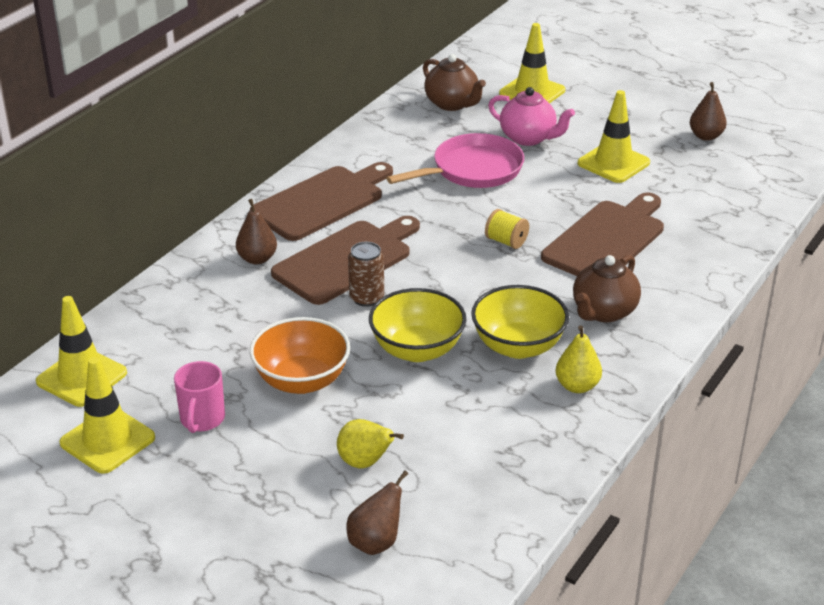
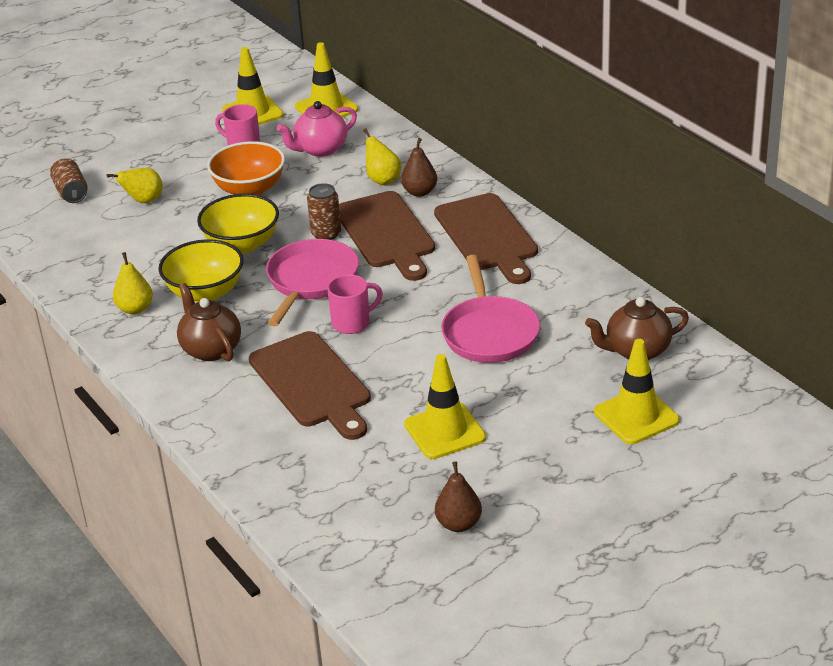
camera: 115 degrees right, 0 degrees up
(241, 289) = (382, 180): none -> yellow pear
(376, 542) = (71, 192): brown pear -> brown can
(455, 284) = (311, 281): none -> pink pan
(506, 241) = (352, 323): yellow spool -> pink mug
(528, 138) = (532, 386): pink teapot -> pink teapot (320, 149)

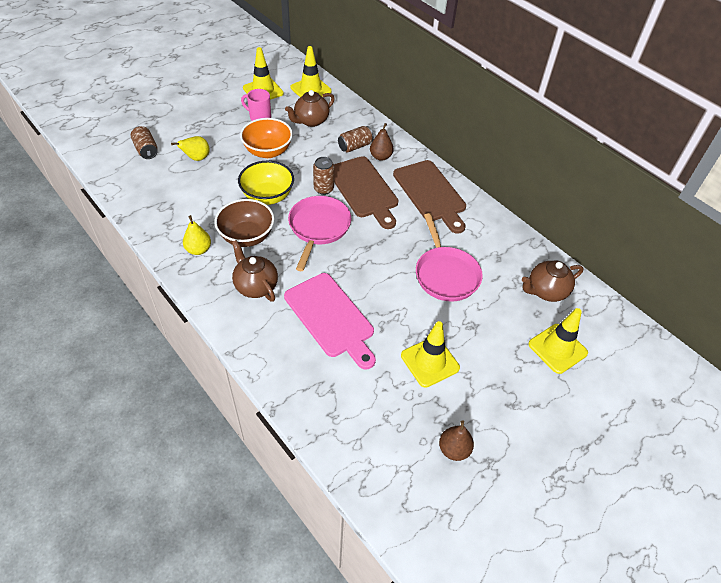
camera: 10 degrees left, 15 degrees up
(205, 293) = (247, 236): yellow bowl -> brown bowl
(312, 383) = (331, 318): brown cutting board -> pink cutting board
(320, 149) = (311, 121): pink teapot -> brown teapot
(352, 323) = (352, 264): pink mug -> none
(382, 180) = (355, 146): yellow pear -> brown can

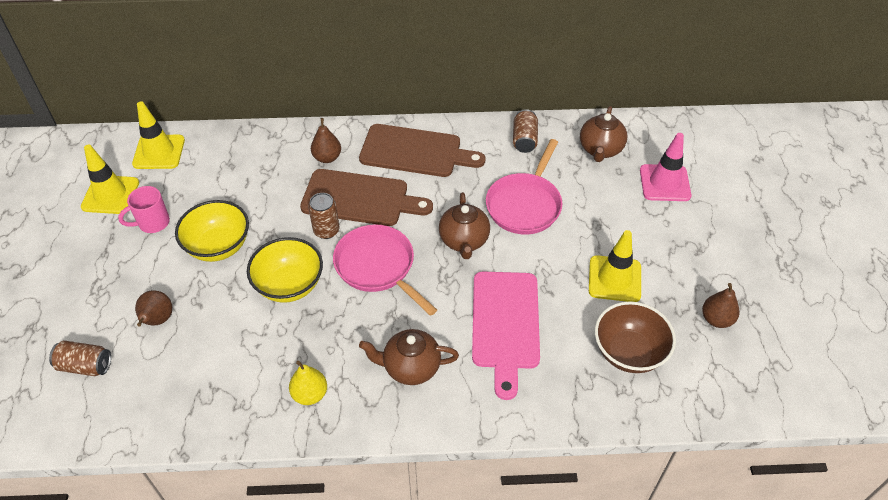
camera: 50 degrees left, 0 degrees up
(197, 158) = (157, 320): yellow pear -> brown pear
(247, 236) = (332, 337): brown bowl -> brown bowl (629, 352)
(268, 151) = (218, 246): orange bowl -> yellow bowl
(311, 121) = (211, 181): brown teapot -> brown teapot (464, 241)
(331, 318) = (505, 325): pink cutting board -> pink cutting board turned 90 degrees clockwise
(355, 146) = (290, 168): brown can -> brown can (524, 139)
(445, 274) = (525, 204): pink pan -> pink pan turned 90 degrees clockwise
(557, 348) = (664, 183): yellow traffic cone -> pink traffic cone

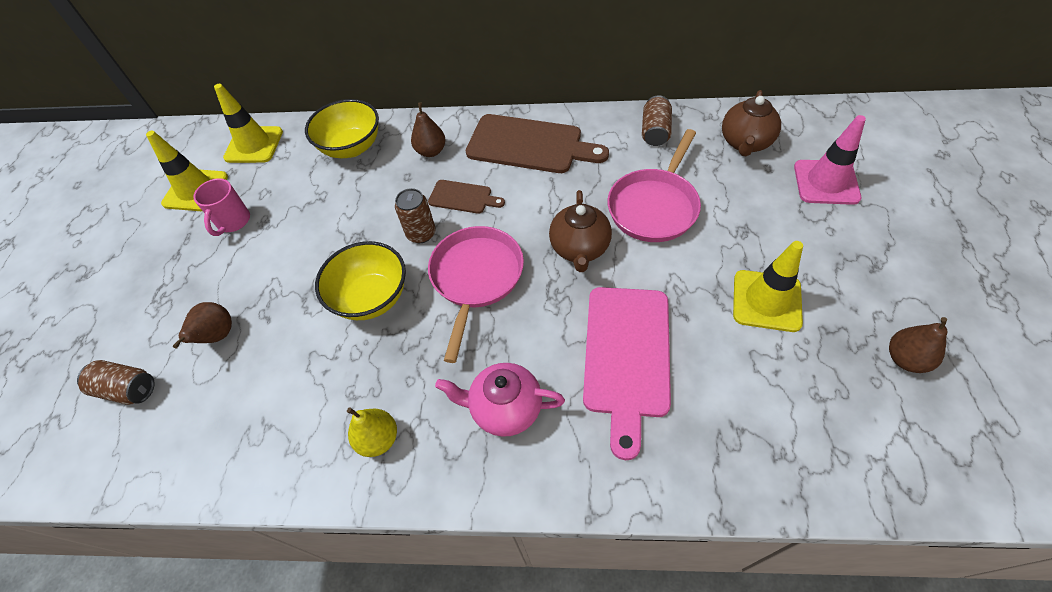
camera: 10 degrees right, 5 degrees up
(152, 223) = (233, 222): pink mug -> pink mug turned 60 degrees counterclockwise
(218, 246) = (299, 250): yellow bowl -> yellow bowl (351, 147)
(360, 198) = (463, 197): brown cutting board -> brown cutting board, size x0.51
(378, 267) = (476, 278): pink pan -> pink pan turned 45 degrees clockwise
(410, 367) = (505, 409): brown teapot -> pink teapot
(629, 352) = (788, 400): brown bowl -> none

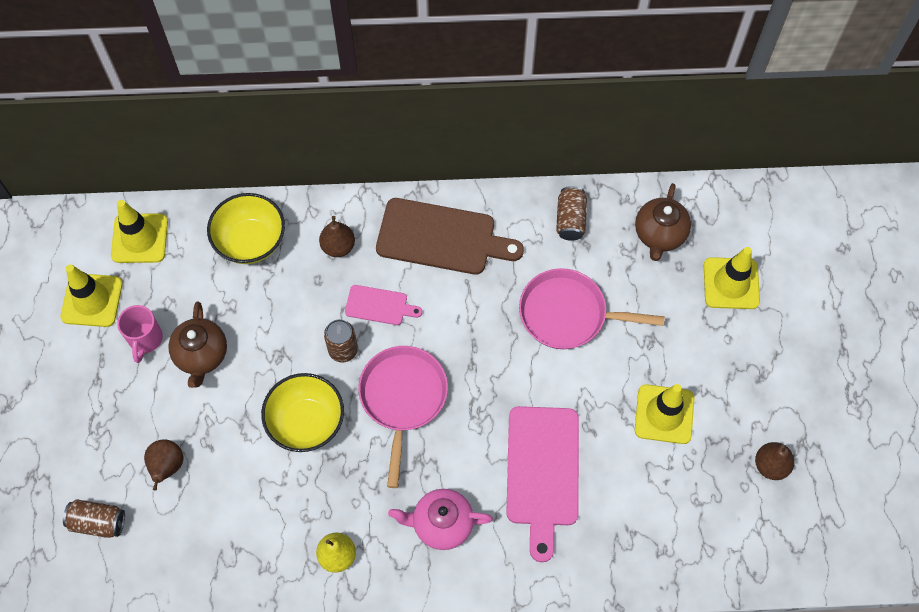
camera: 10 degrees left, 10 degrees up
(463, 197) = (379, 305): brown cutting board -> pink cutting board
(580, 249) = (498, 364): brown teapot -> brown teapot (202, 355)
(654, 206) = (568, 314): pink pan -> pink pan turned 75 degrees clockwise
(826, 182) = (731, 283): pink traffic cone -> yellow traffic cone

